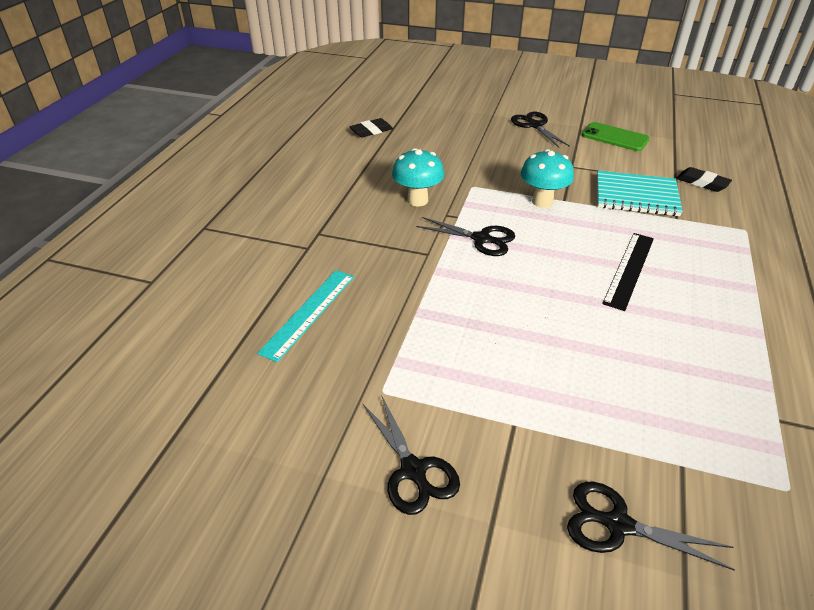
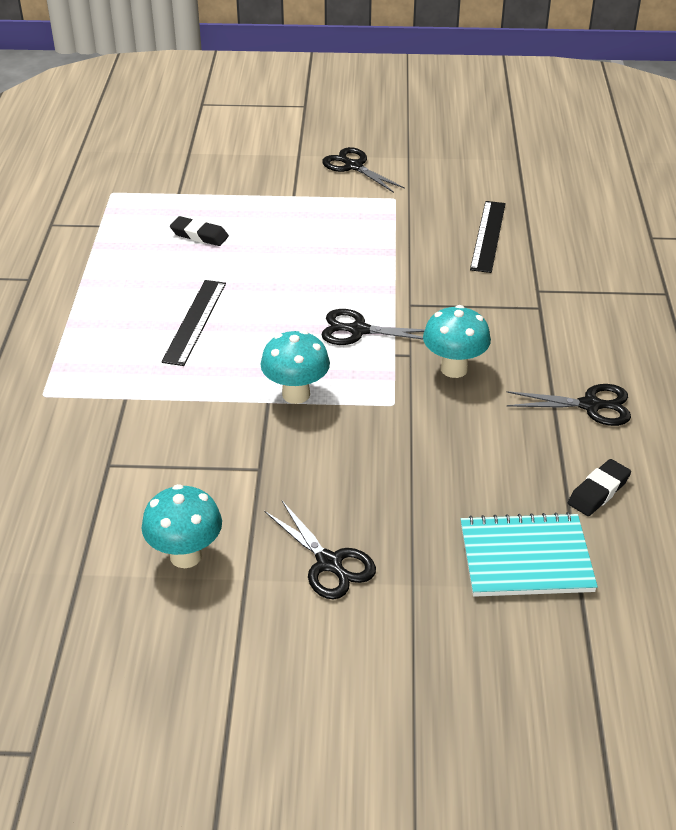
camera: 165 degrees right, 0 degrees up
(309, 313) = (488, 236): turquoise ruler -> black ruler
(615, 137) = (186, 556): green phone -> turquoise mushroom
(618, 525) = (224, 164): black scissors -> black scissors (590, 405)
(636, 196) = (170, 426): turquoise notebook -> turquoise notebook (526, 558)
(702, 183) = (69, 468): black eraser -> black eraser (199, 235)

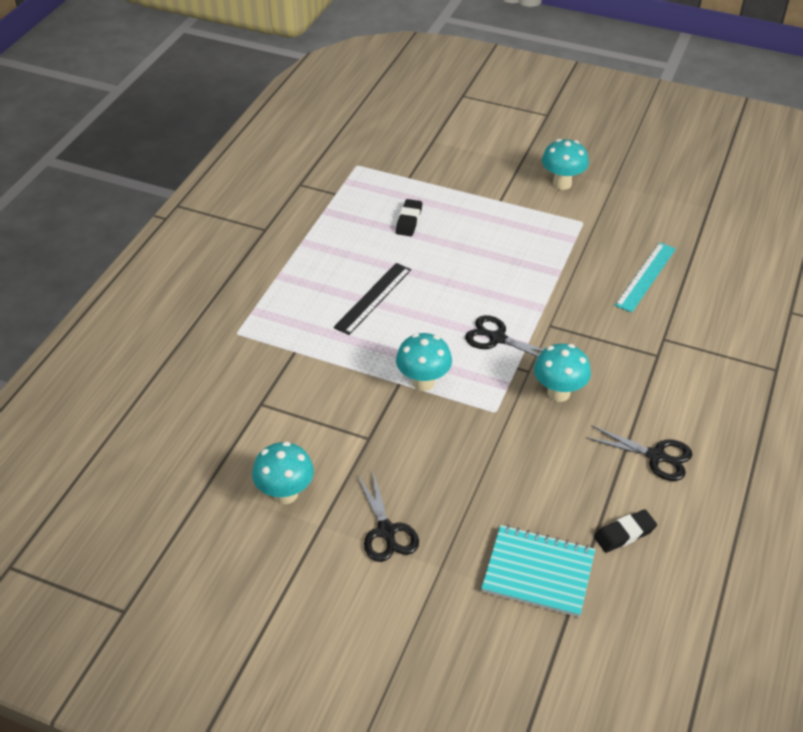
camera: 20 degrees right, 5 degrees up
(199, 235) = (409, 220): black eraser -> black eraser turned 60 degrees clockwise
(354, 166) = (562, 183): black scissors -> turquoise mushroom
(488, 236) = (645, 276): black ruler -> turquoise ruler

